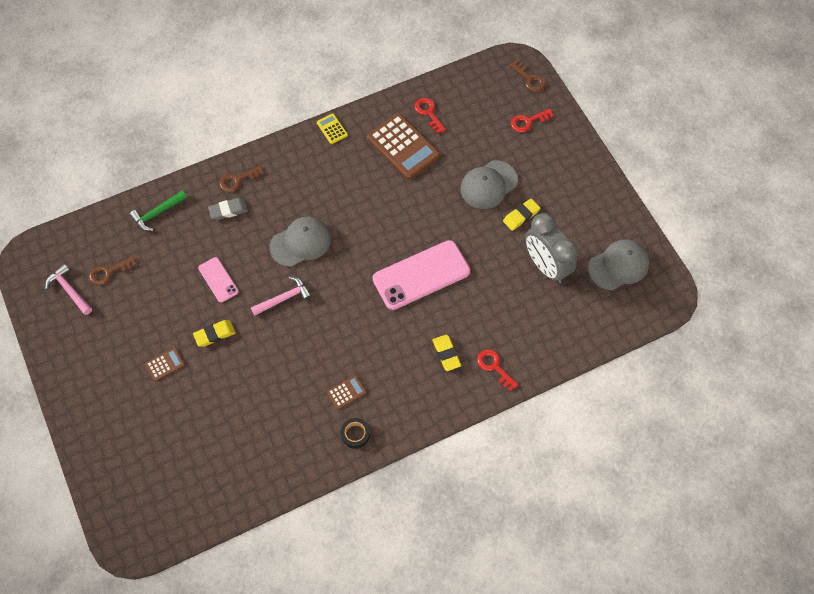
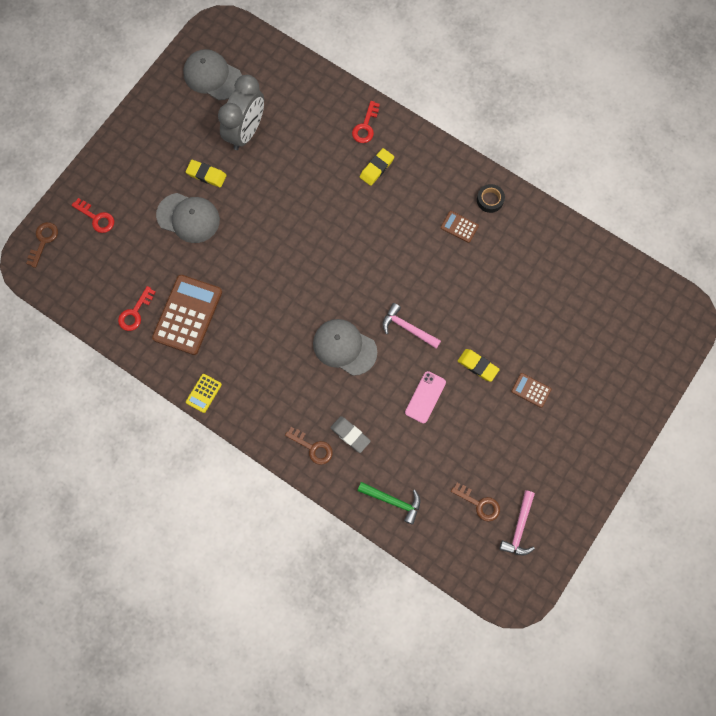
camera: 120 degrees left, 10 degrees up
(421, 275) = (315, 226): pink phone -> none

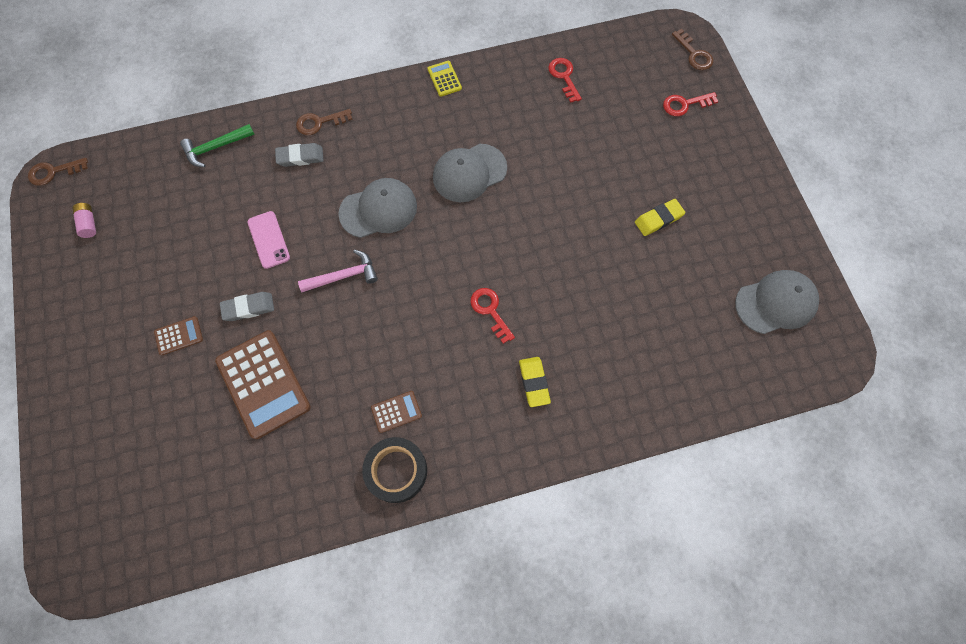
camera: 130 degrees right, 5 degrees down
(187, 315) = (526, 112): brown calculator -> brown calculator (263, 384)
(188, 218) = (623, 174): grey cap -> grey cap (469, 173)
(246, 131) = (681, 288): grey clock -> none
(365, 126) = (593, 411): red key -> red key (490, 311)
(477, 366) = (248, 308): yellow eraser -> grey eraser
(479, 503) = (141, 209): brown key -> brown key (54, 172)
(490, 200) = (396, 471): black tape -> black tape, size x1.62
(519, 528) = (89, 224): pink hammer -> pink battery

